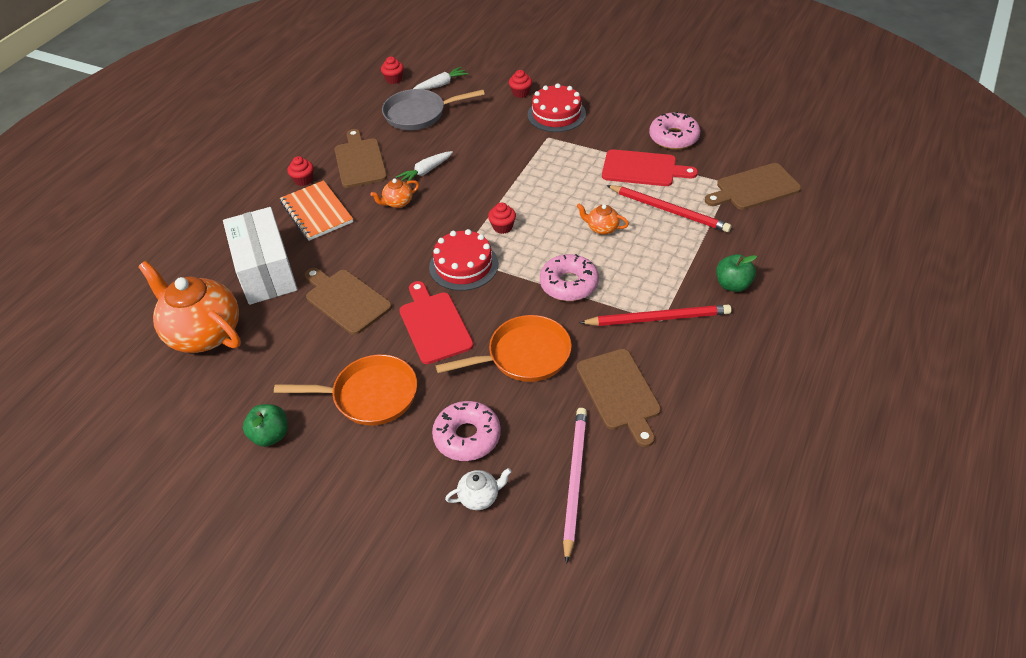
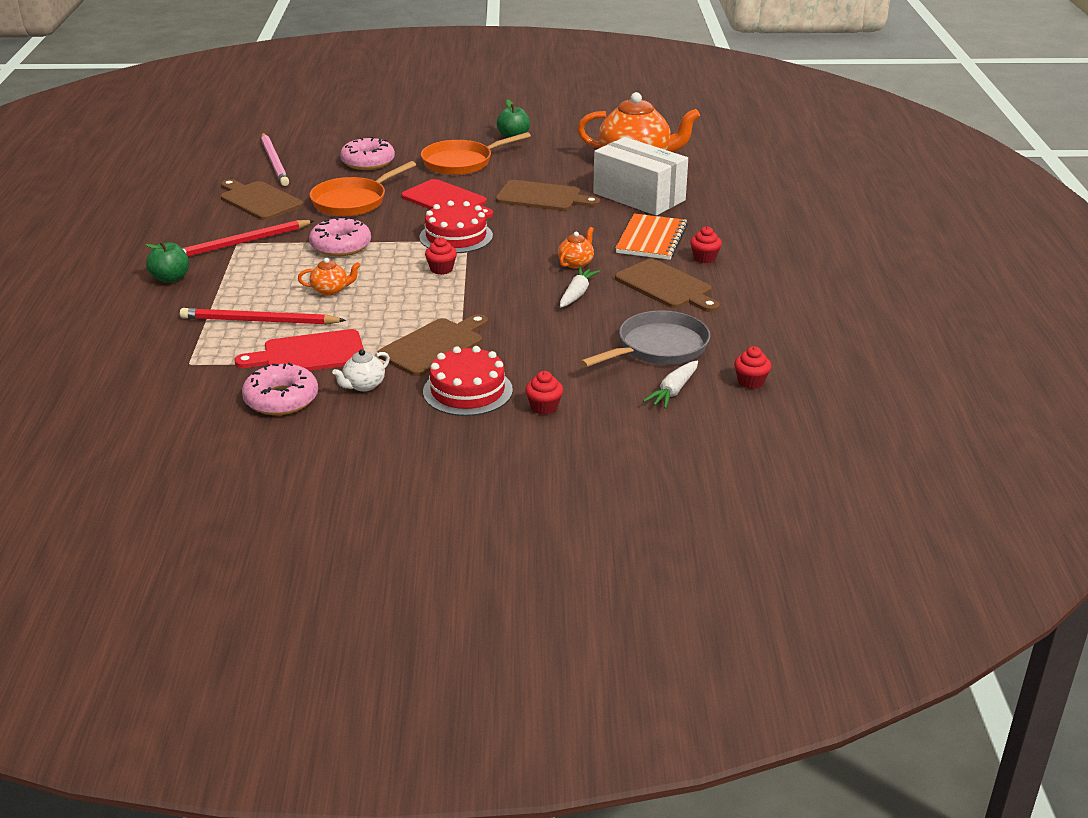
camera: 150 degrees right, 15 degrees down
(317, 212) = (651, 239): orange notebook -> orange notebook turned 75 degrees clockwise
(479, 497) = (338, 145): white teapot -> white teapot (363, 385)
(754, 188) = (155, 365): brown cutting board -> brown cutting board (434, 346)

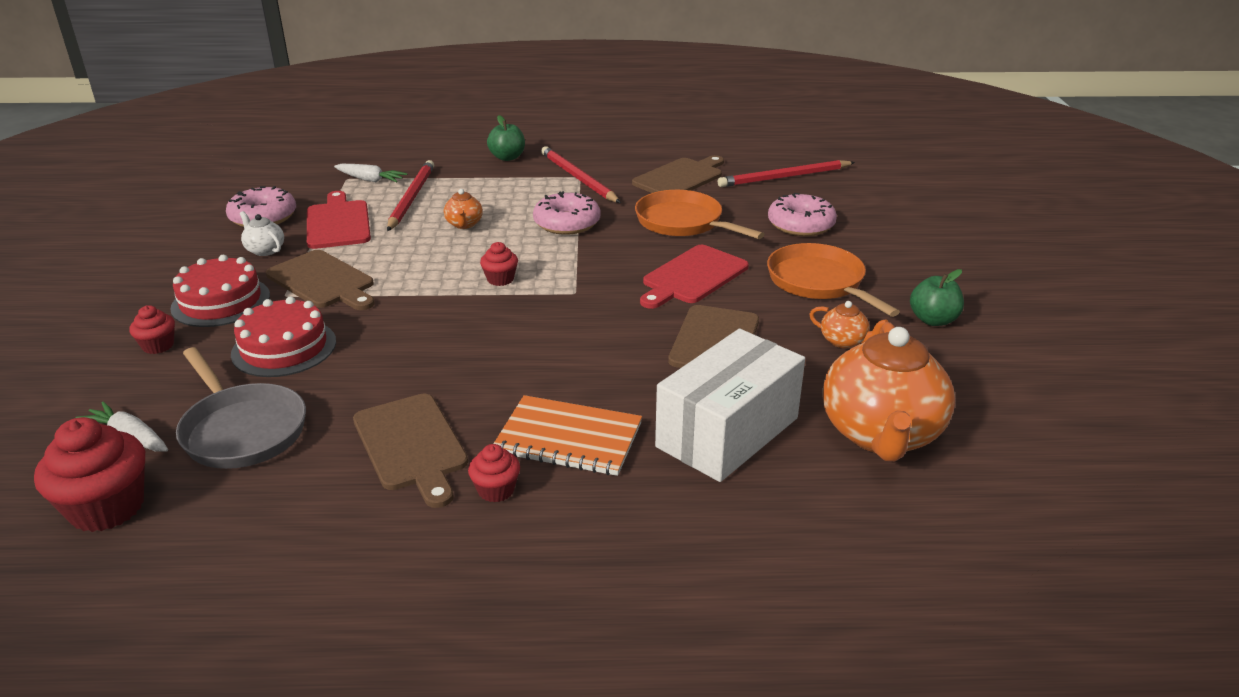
camera: 90 degrees right, 0 degrees up
(274, 162) = (784, 177): pink pencil -> red pencil
(456, 236) = (587, 285): red cake -> red cake (284, 348)
(576, 263) = (499, 370): orange teapot -> orange teapot (844, 341)
(577, 294) = (412, 370): white carrot -> white carrot (370, 180)
(666, 286) = (411, 445): brown cutting board -> brown cutting board turned 75 degrees counterclockwise
(751, 382) = (107, 508): red cupcake -> red cupcake, size x1.88

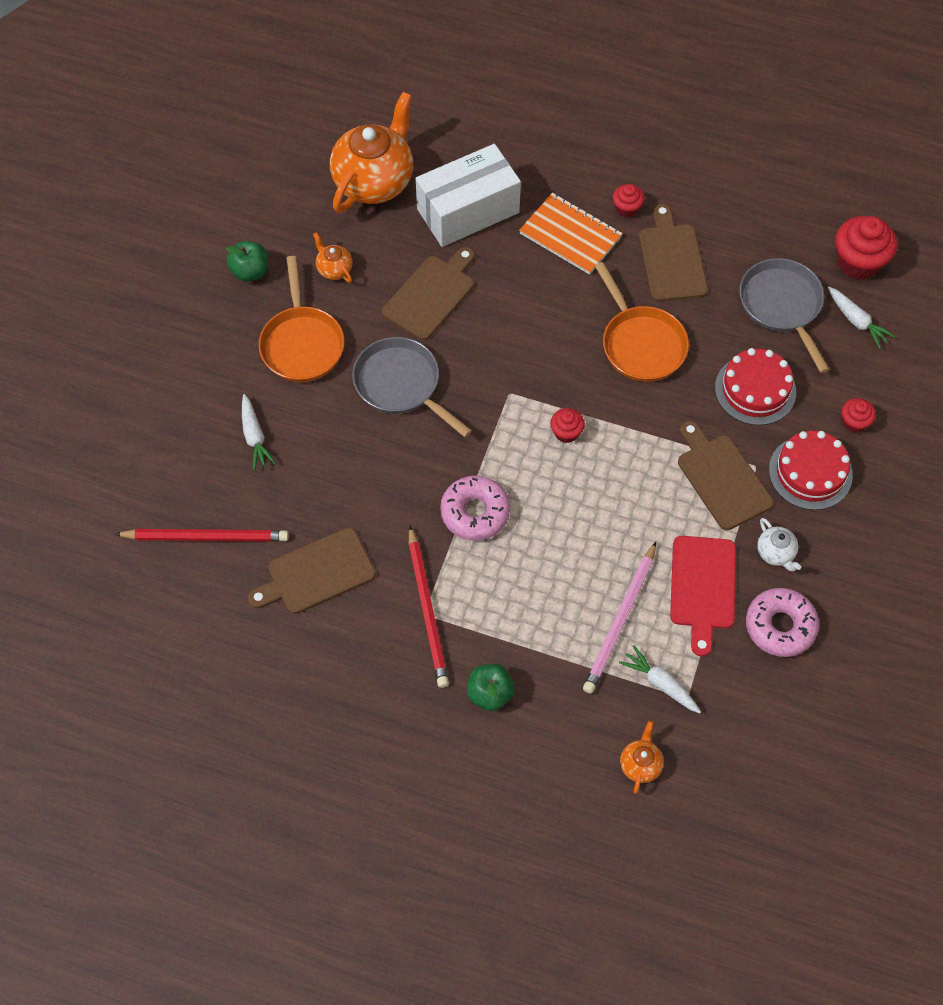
camera: 160 degrees left, 30 degrees up
(411, 198) = (620, 621): red pencil -> pink pencil
(464, 224) = (576, 543): orange teapot -> orange teapot (640, 764)
(683, 223) = (363, 477): orange pan -> orange pan (641, 344)
(692, 277) = (401, 385): red cutting board -> grey pan
(801, 225) = (255, 437): pink donut -> white carrot

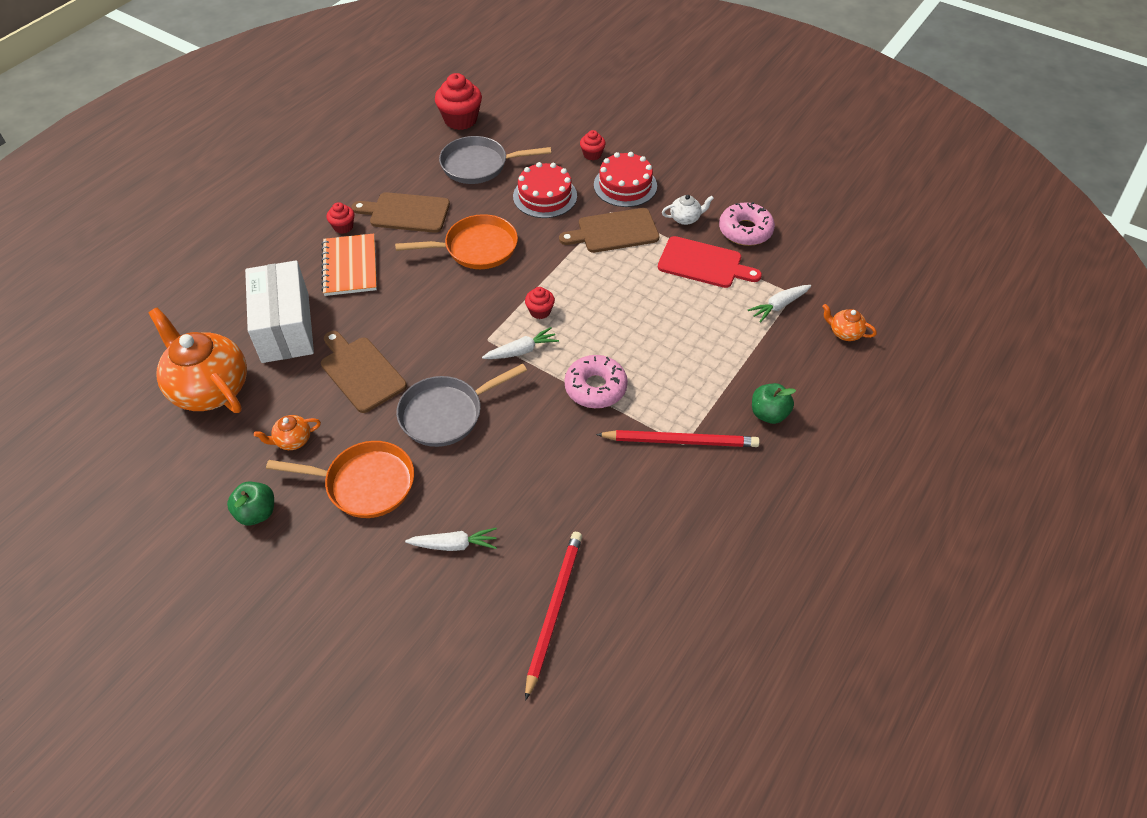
camera: 75 degrees left, 10 degrees down
(316, 573) = (621, 519): brown cutting board -> none
(570, 235) = (350, 266): orange notebook -> orange notebook turned 60 degrees counterclockwise
(620, 621) = (720, 317): pink pencil -> none
(857, 321) = (510, 133): white carrot -> white carrot (522, 350)

